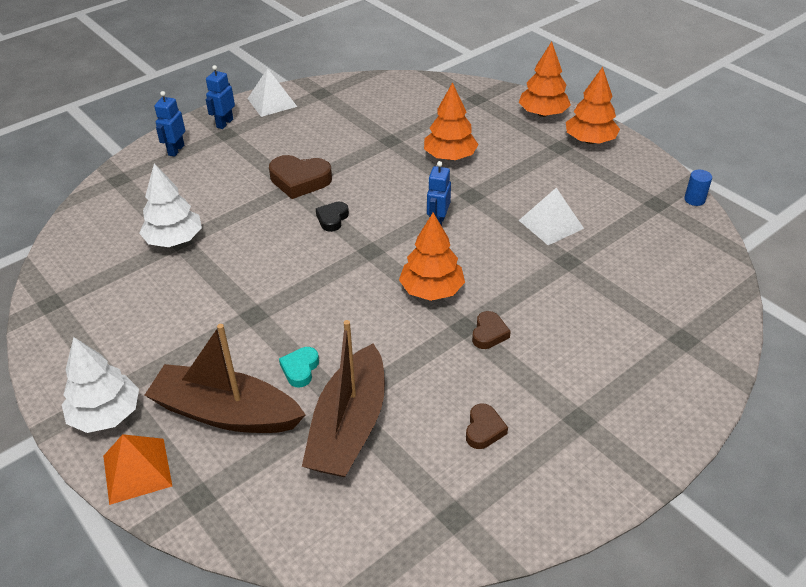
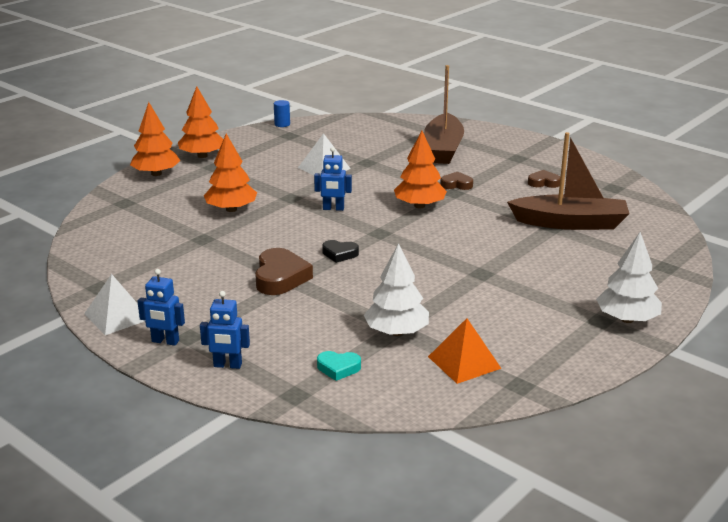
camera: 100 degrees left, 15 degrees down
(137, 470) = (664, 294): orange pyramid -> orange pyramid (464, 362)
(226, 413) = (589, 268): brown boat -> brown boat (443, 149)
(300, 369) = (529, 246): turquoise heart -> turquoise heart (338, 368)

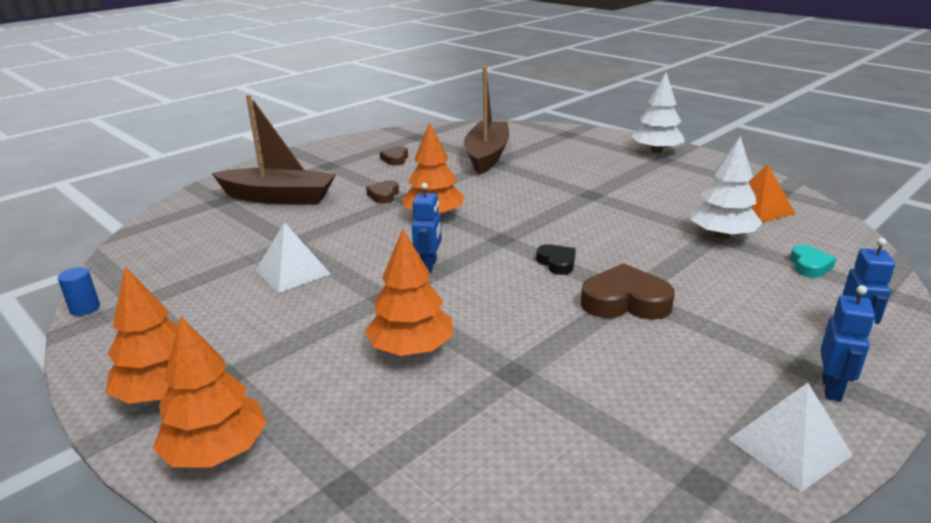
camera: 85 degrees left, 0 degrees up
(339, 254) = (557, 263): black heart -> black heart turned 45 degrees counterclockwise

